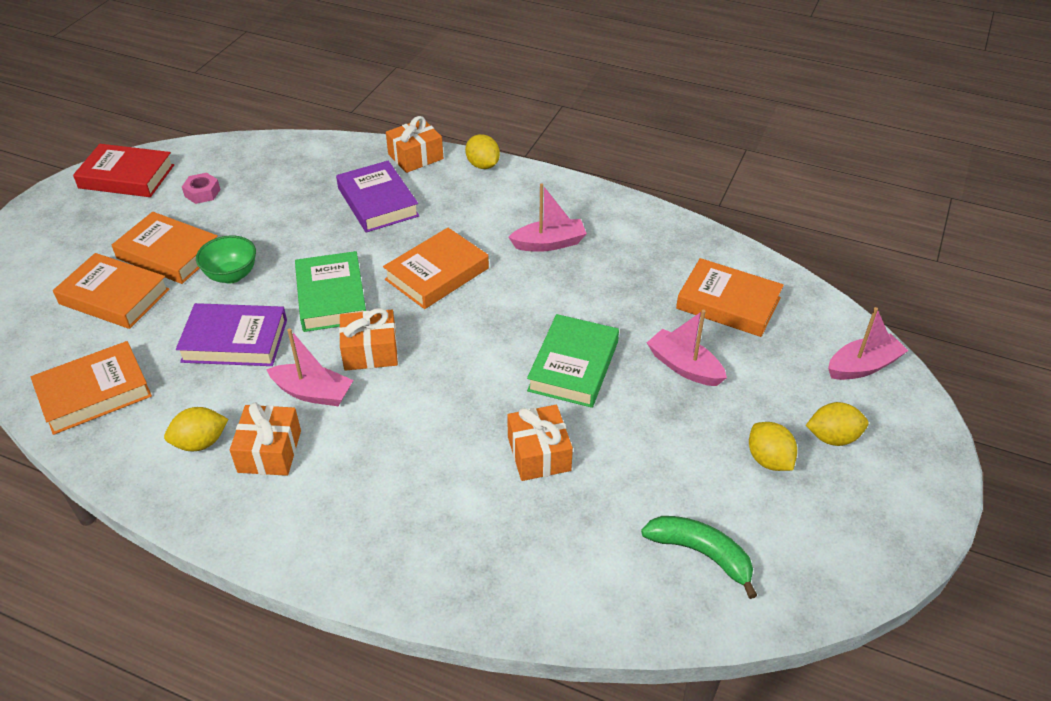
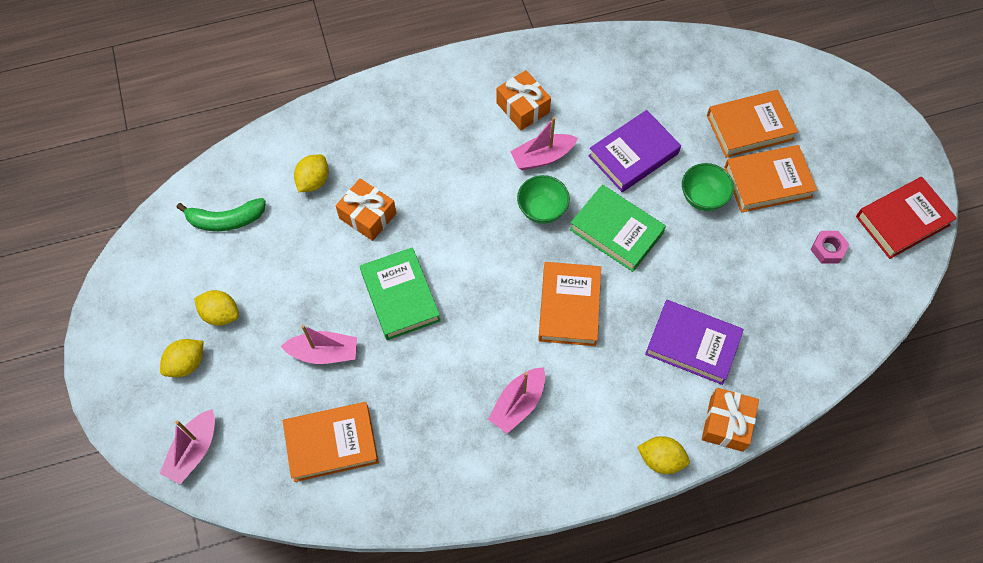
camera: 140 degrees right, 20 degrees up
(94, 393) = (664, 67): orange book -> none
(200, 442) = (566, 85): yellow lemon -> yellow lemon (313, 181)
(370, 351) = (542, 210): orange gift -> green bowl

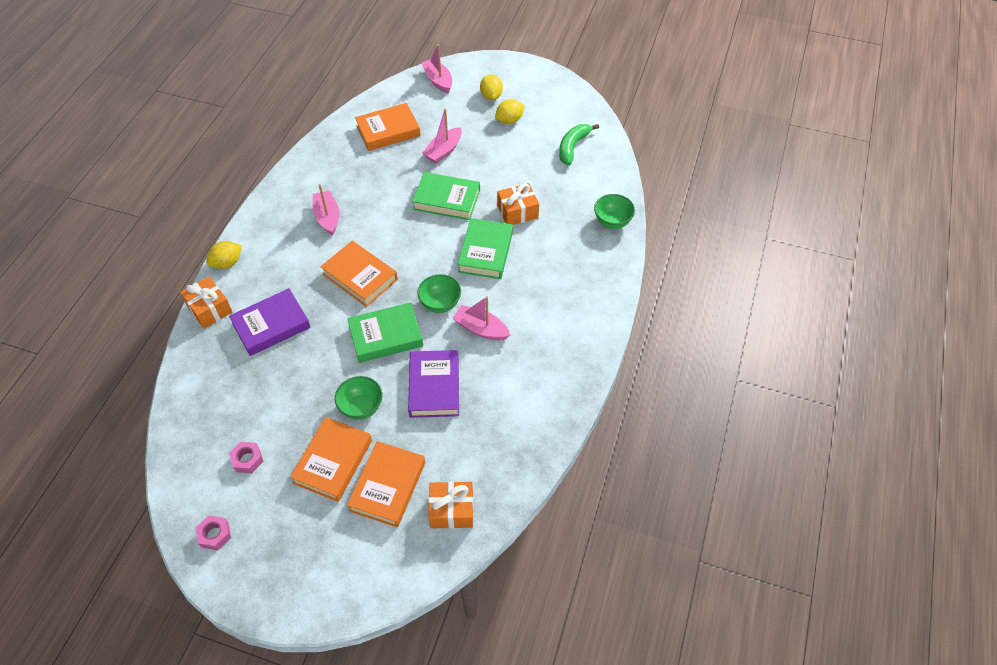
camera: 125 degrees right, 10 degrees down
(313, 181) = (567, 198): yellow lemon -> none
(320, 123) = (612, 222): none -> green bowl
(331, 443) = (388, 131): orange book -> orange book turned 45 degrees clockwise
(446, 211) = (485, 252): none -> green book
(523, 107) = (533, 342): orange gift -> orange gift (451, 510)
(542, 157) = (481, 329): pink boat -> pink boat turned 75 degrees counterclockwise
(902, 221) = (215, 535): red book -> pink nut

